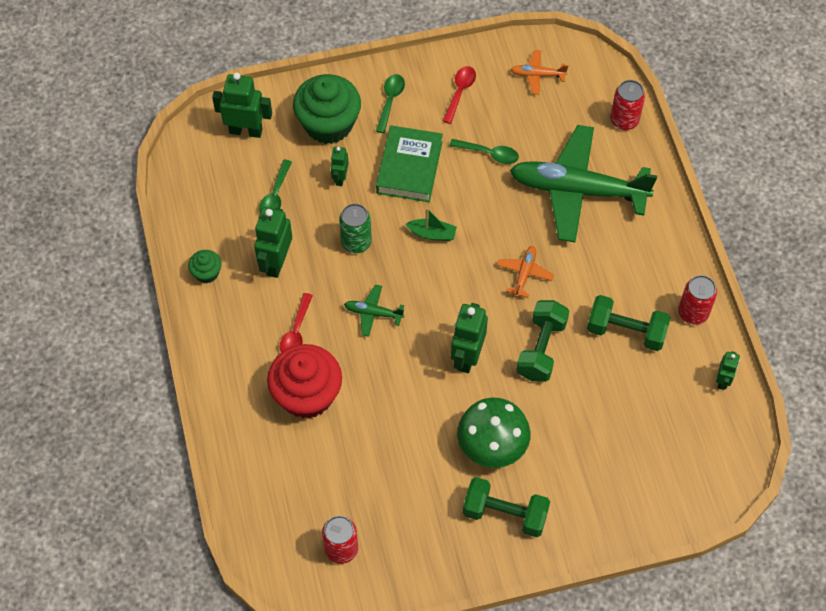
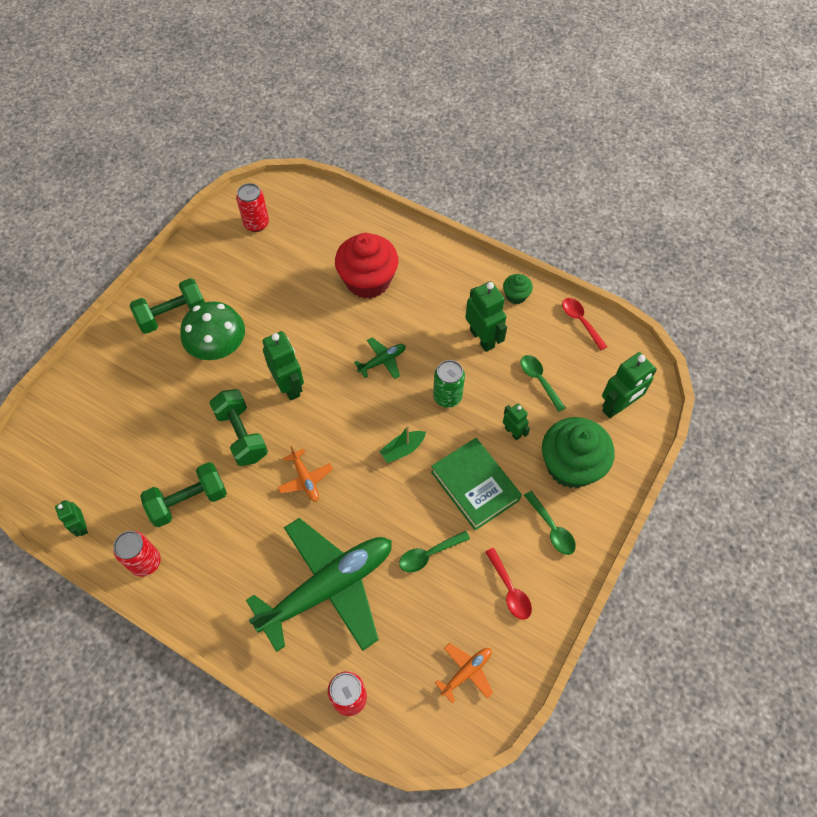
camera: 135 degrees right, 0 degrees up
(296, 332) = (417, 309): red spoon -> red spoon (580, 321)

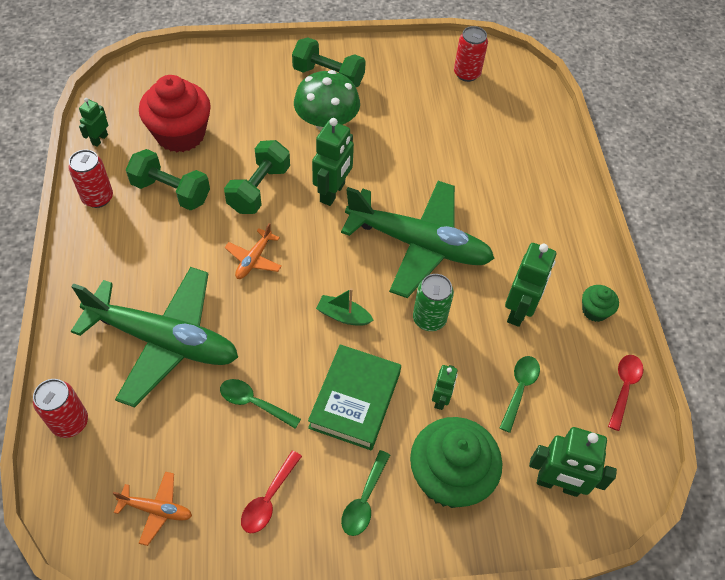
camera: 50 degrees right, 5 degrees down
(368, 281) = (490, 183): red cupcake -> red cupcake (180, 134)
(382, 361) = (419, 245): green plane -> green plane, size x2.43

